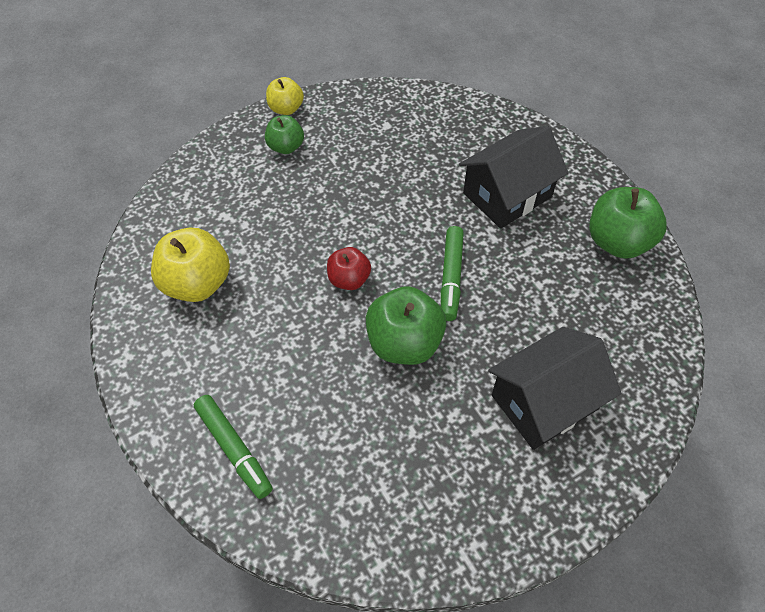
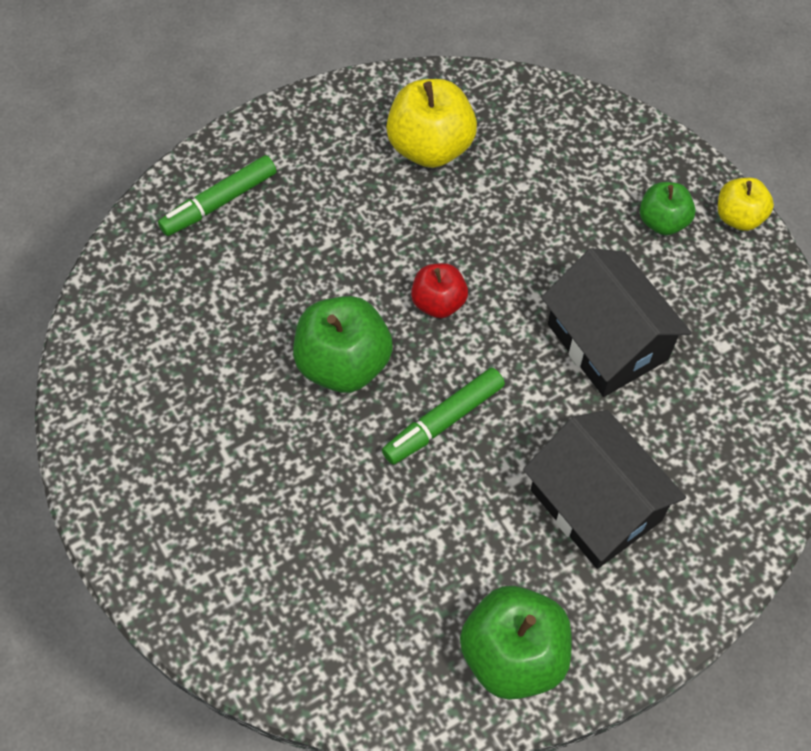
camera: 90 degrees right, 5 degrees up
(451, 277) = (443, 421): green marker -> green marker turned 45 degrees counterclockwise
(544, 402) = (255, 519): black house -> black house (607, 342)

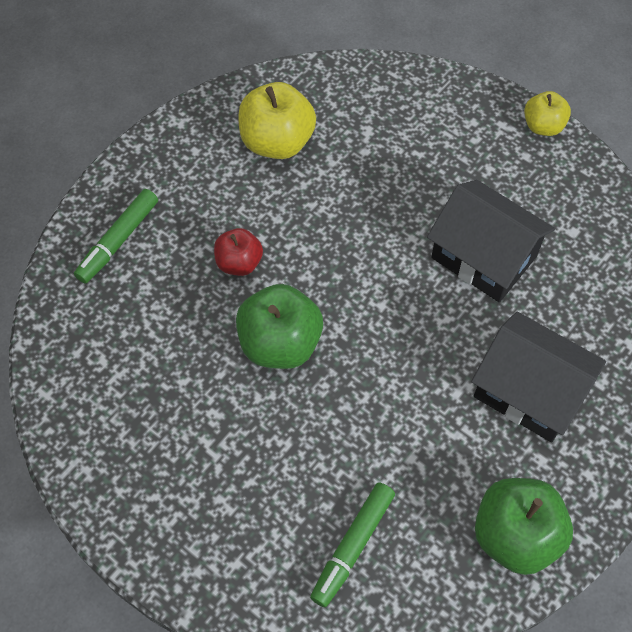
camera: 20 degrees left, 0 degrees up
(438, 303) = (337, 268): red apple -> red apple (239, 263)
(443, 421) = (381, 364): green marker -> green marker (353, 546)
(662, 221) = (486, 147): green apple -> none

